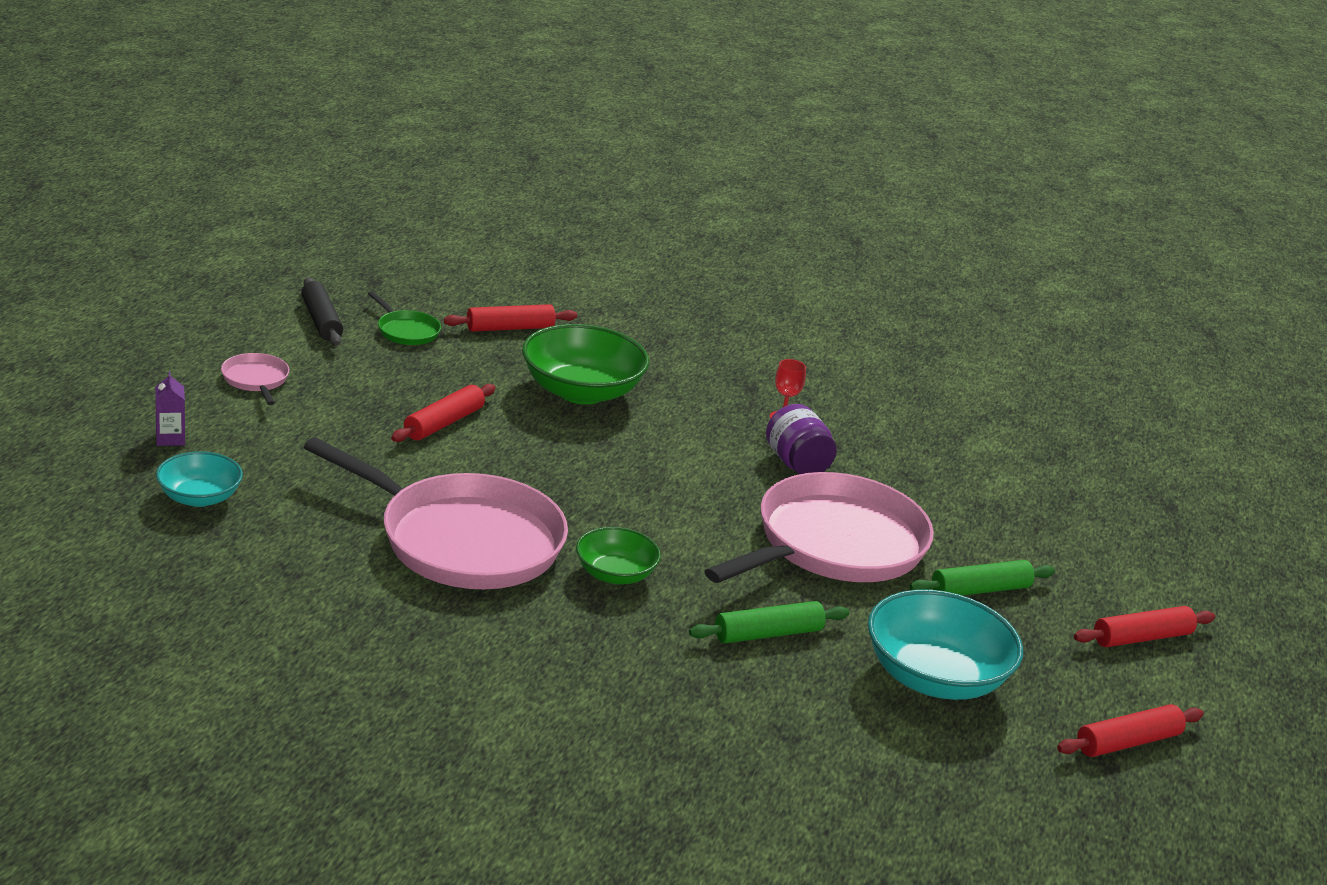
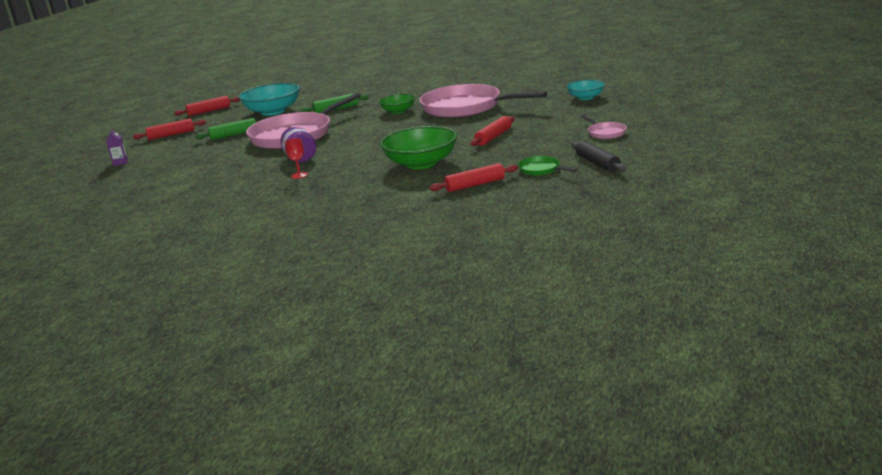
camera: 175 degrees left, 5 degrees down
(170, 438) = (620, 108): purple carton -> purple carton (120, 162)

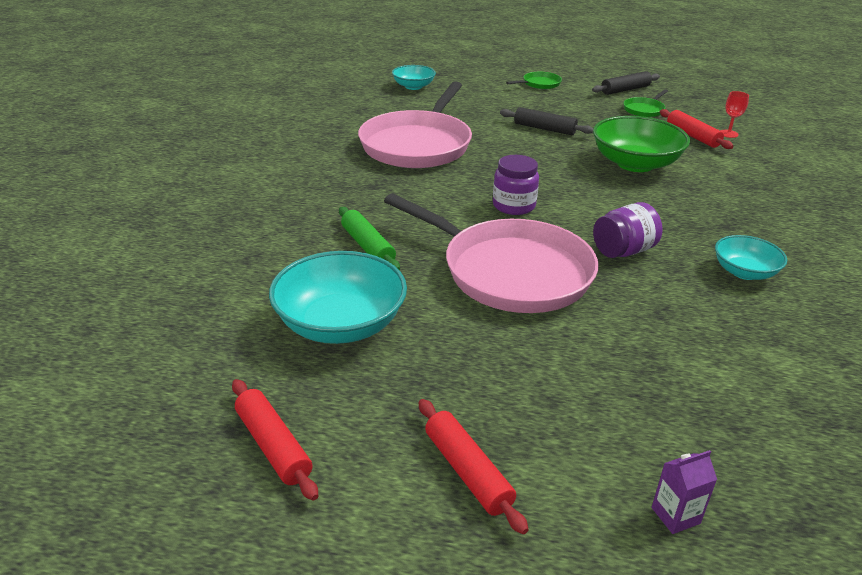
camera: 100 degrees left, 10 degrees up
(233, 135) = (490, 352): green rolling pin -> none
(258, 186) = (744, 272): none -> turquoise bowl
(299, 175) = (693, 242): red goblet -> red goblet (728, 134)
(367, 133) = (514, 206): none -> purple jar
(398, 111) = (410, 189): green bowl -> none
(493, 137) = (544, 129): red rolling pin -> black rolling pin
(605, 133) = (539, 84): pink pan -> green pan

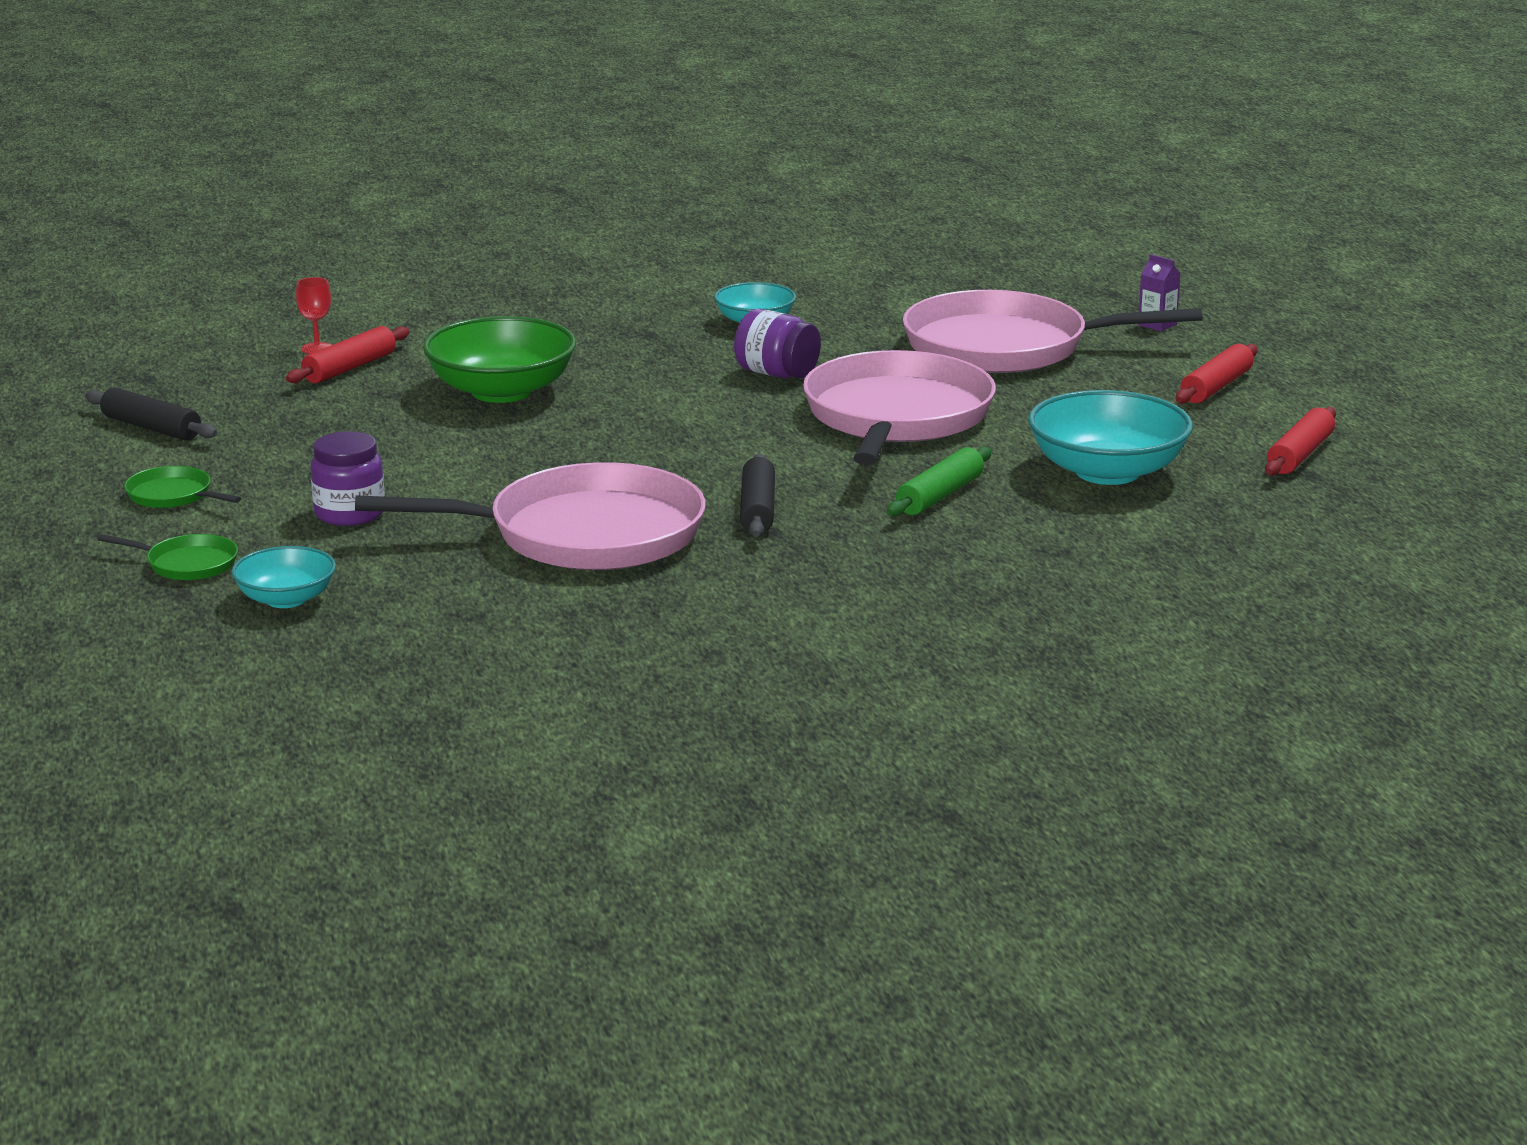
camera: 115 degrees left, 10 degrees down
(514, 206) = (727, 440): purple jar -> purple jar (349, 514)
(544, 129) = (417, 460): black rolling pin -> black rolling pin (758, 509)
(642, 376) = (1005, 347): none -> pink pan
(644, 110) = (252, 405): green pan -> green pan (188, 564)

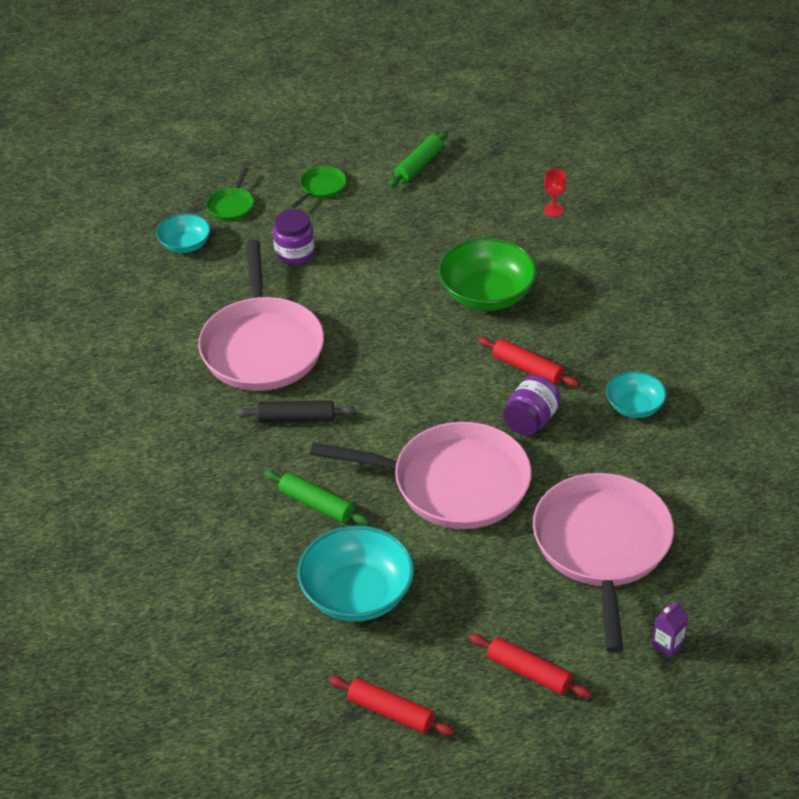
camera: 90 degrees right, 20 degrees up
(152, 428) = (418, 165): black rolling pin -> green rolling pin
(349, 368) = (521, 227): red rolling pin -> red rolling pin (527, 368)

